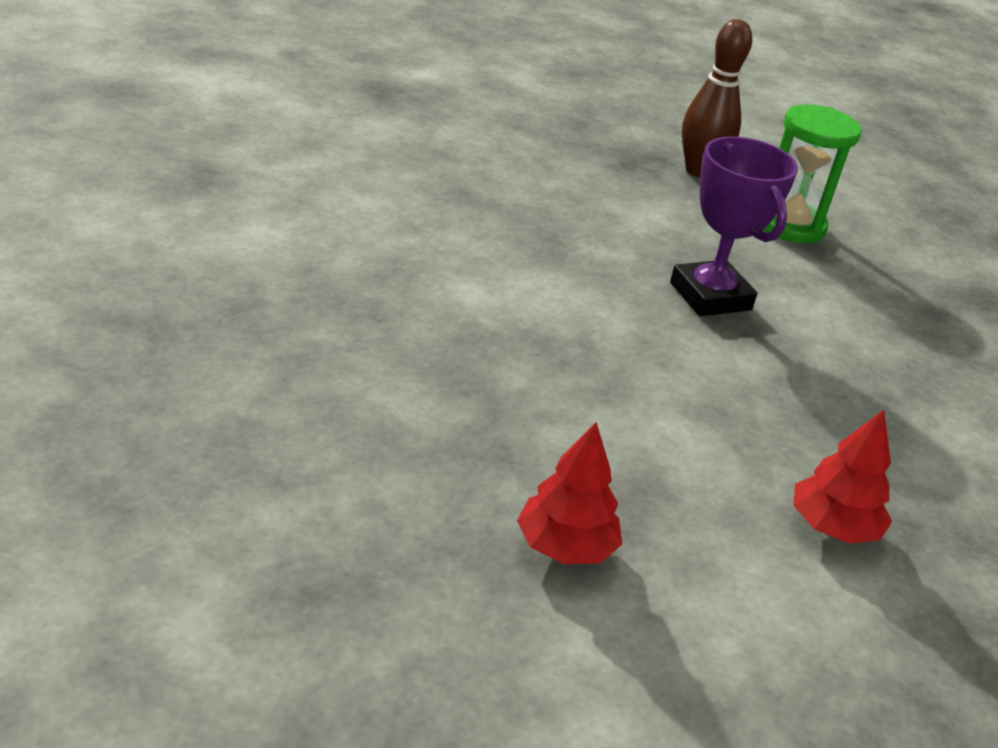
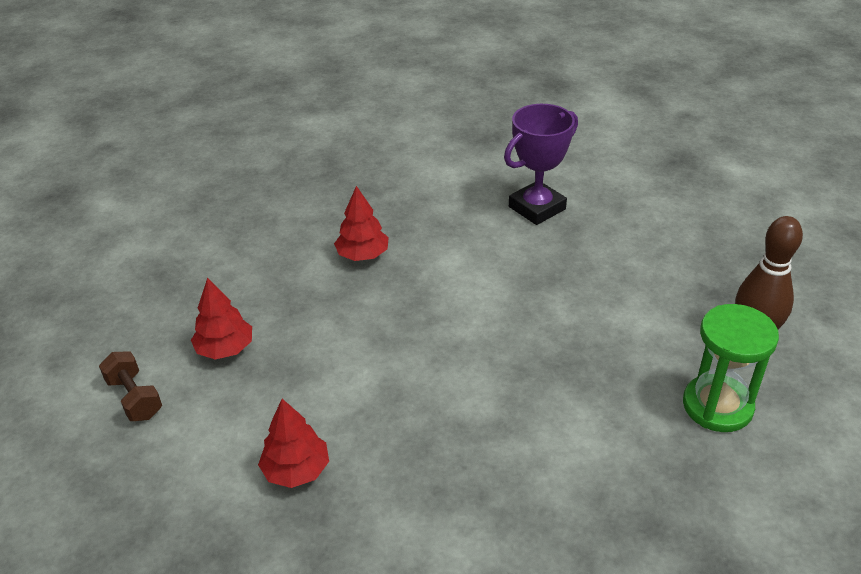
camera: 80 degrees right, 5 degrees up
(412, 358) = (363, 255): none -> red tree
(645, 680) = (134, 398): none -> brown dumbbell
(710, 296) = (545, 371): purple trophy -> purple trophy (537, 208)

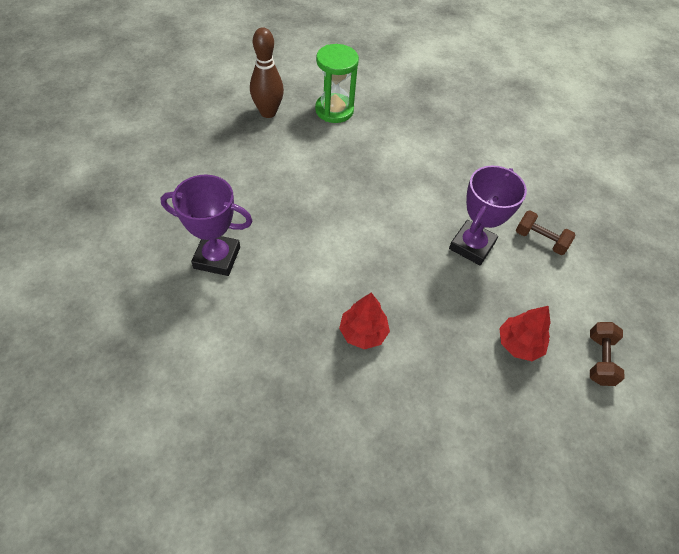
camera: 135 degrees left, 15 degrees up
(296, 470) = (540, 240): red tree -> brown dumbbell
(361, 395) = (471, 246): none -> purple trophy

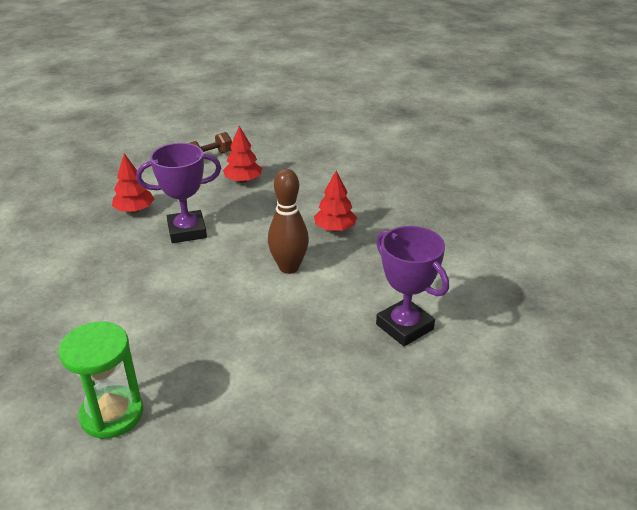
camera: 135 degrees left, 20 degrees down
(268, 112) = (191, 463): brown bowling pin -> brown bowling pin (289, 267)
(540, 240) = (134, 210): brown dumbbell -> red tree

